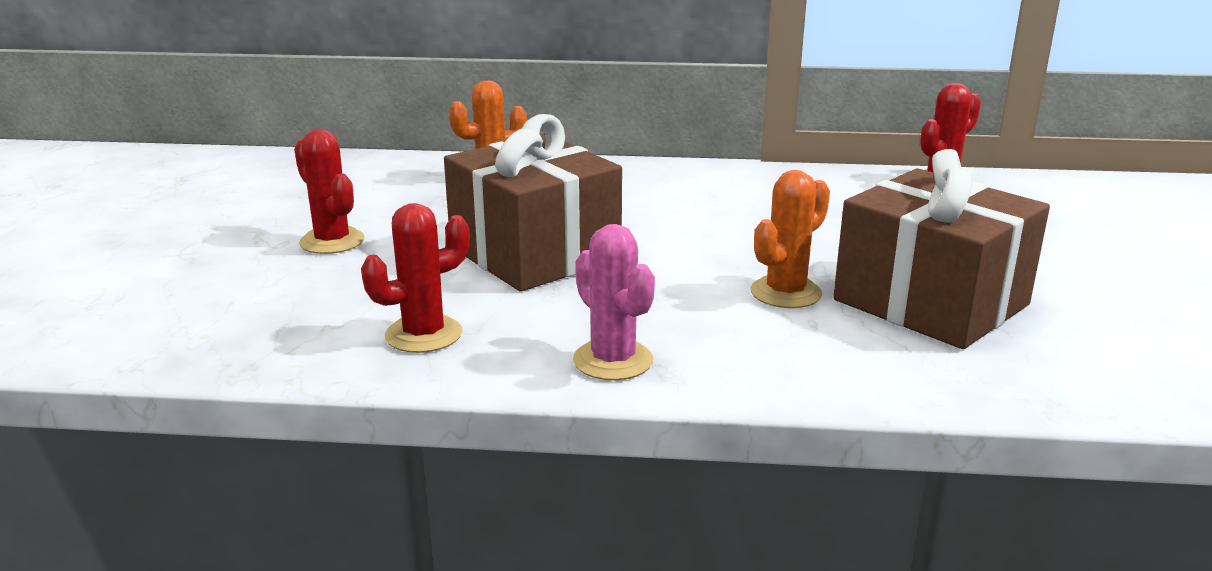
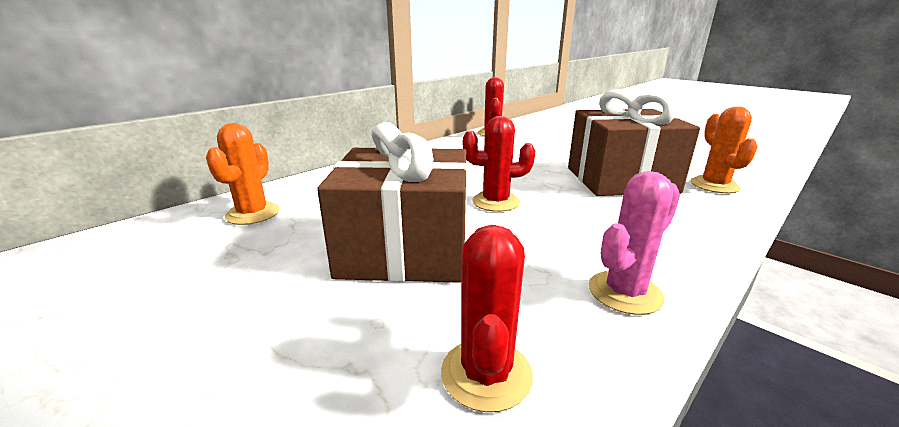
camera: 50 degrees left, 0 degrees up
(332, 241) = (187, 342): red cactus -> red cactus (495, 202)
(613, 360) = (625, 292): pink cactus -> pink cactus turned 45 degrees counterclockwise
(785, 293) = (573, 202): orange cactus -> orange cactus (714, 185)

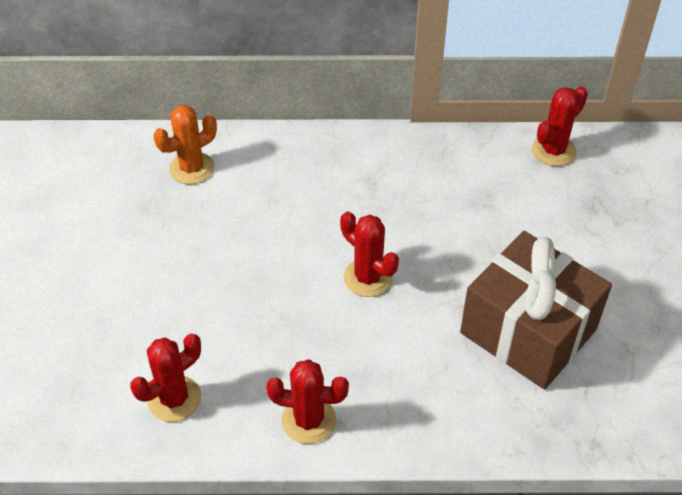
camera: 45 degrees right, 25 degrees up
(405, 249) = (240, 284): brown gift -> none
(625, 292) = (308, 420): pink cactus -> red cactus
(714, 185) = (604, 407): orange cactus -> none

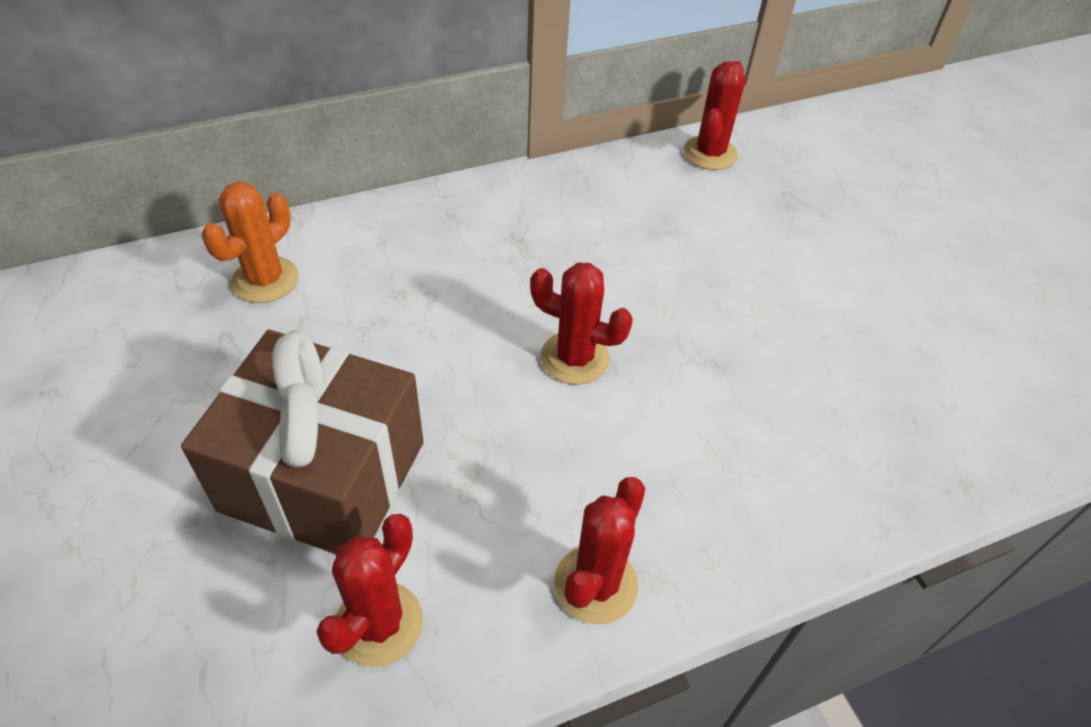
camera: 25 degrees left, 0 degrees up
(308, 420) = (595, 584): red cactus -> red cactus turned 45 degrees counterclockwise
(528, 331) = (805, 366): brown gift -> brown gift (323, 476)

